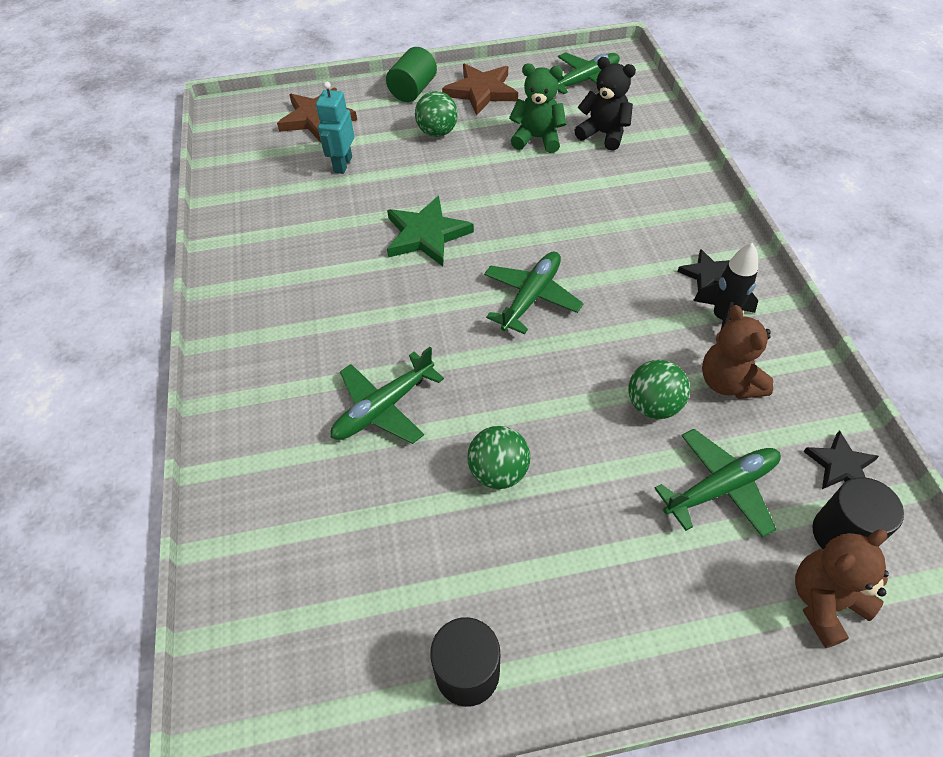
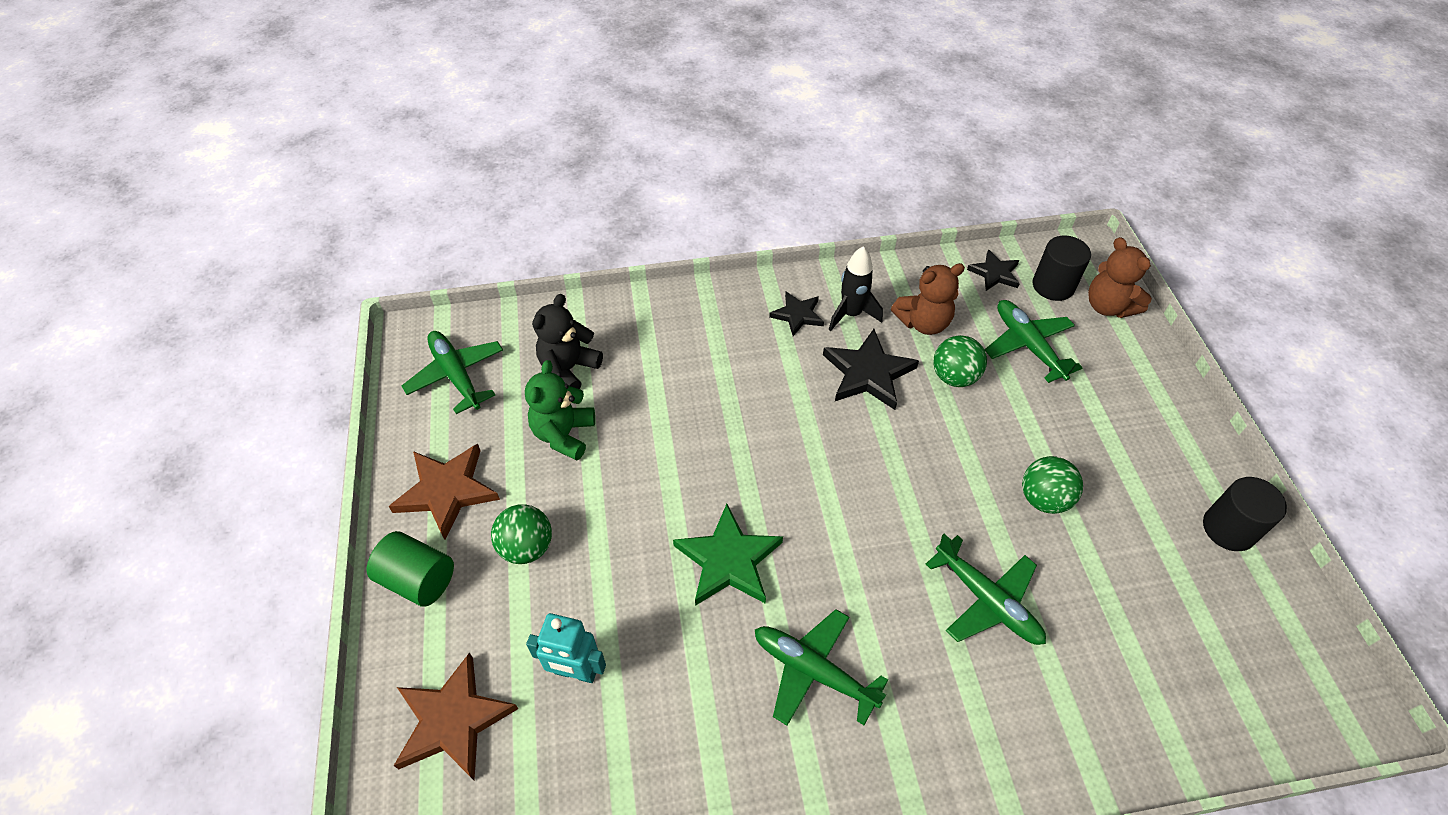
camera: 90 degrees left, 0 degrees up
(531, 297) = (829, 459): green plane -> green plane (813, 671)
(641, 330) = (868, 373): none -> black star

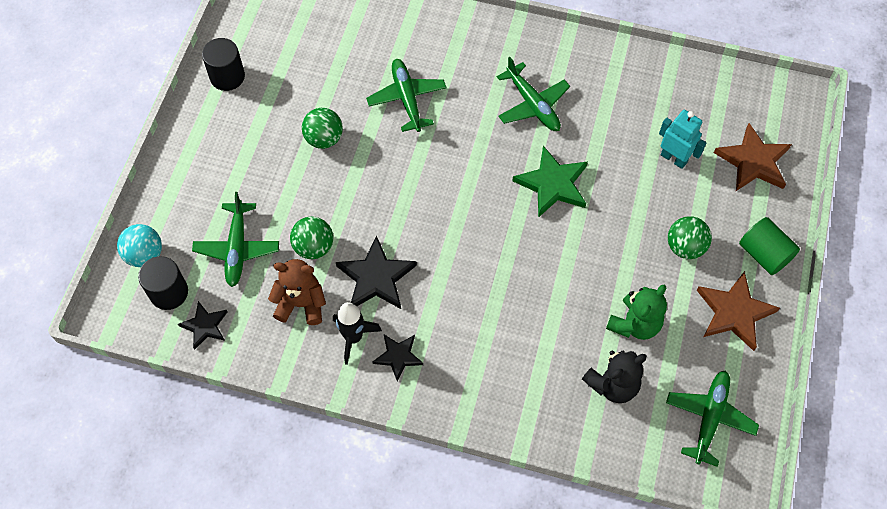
camera: 155 degrees left, 10 degrees up
(456, 375) = (709, 418): green plane -> green plane turned 150 degrees counterclockwise
(1108, 306) = (144, 254): brown teddy bear -> turquoise ball

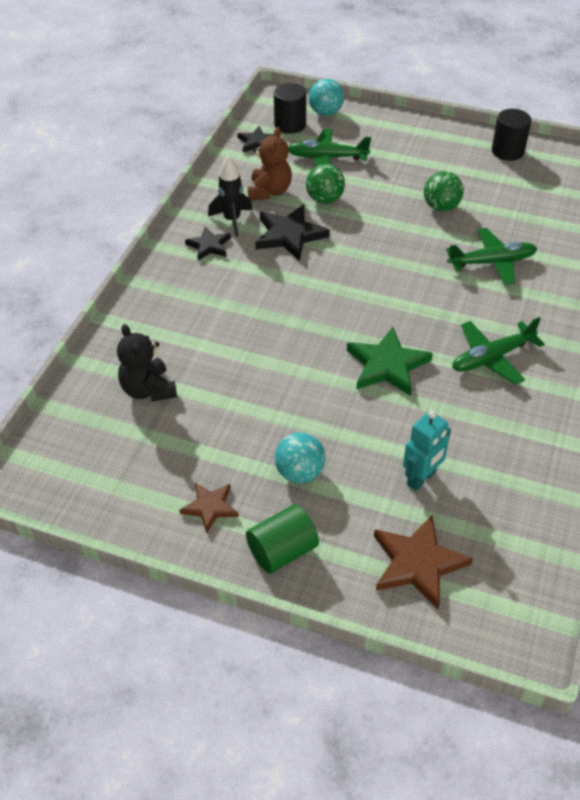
camera: 95 degrees right, 15 degrees down
(634, 324) = (211, 415): green teddy bear -> none
(685, 247) = (300, 472): green ball -> turquoise ball
(709, 418) = (92, 464): green plane -> none
(734, 312) = (210, 507): brown star -> brown star, size x0.60

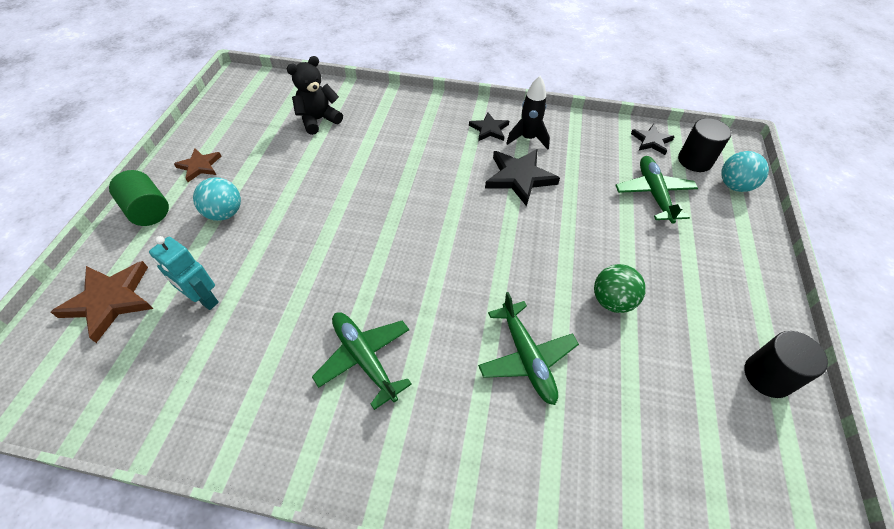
camera: 80 degrees right, 5 degrees up
(269, 192) = (579, 158): brown teddy bear -> none
(325, 199) = (583, 198): green ball -> none
(387, 365) = (349, 264): green star -> none

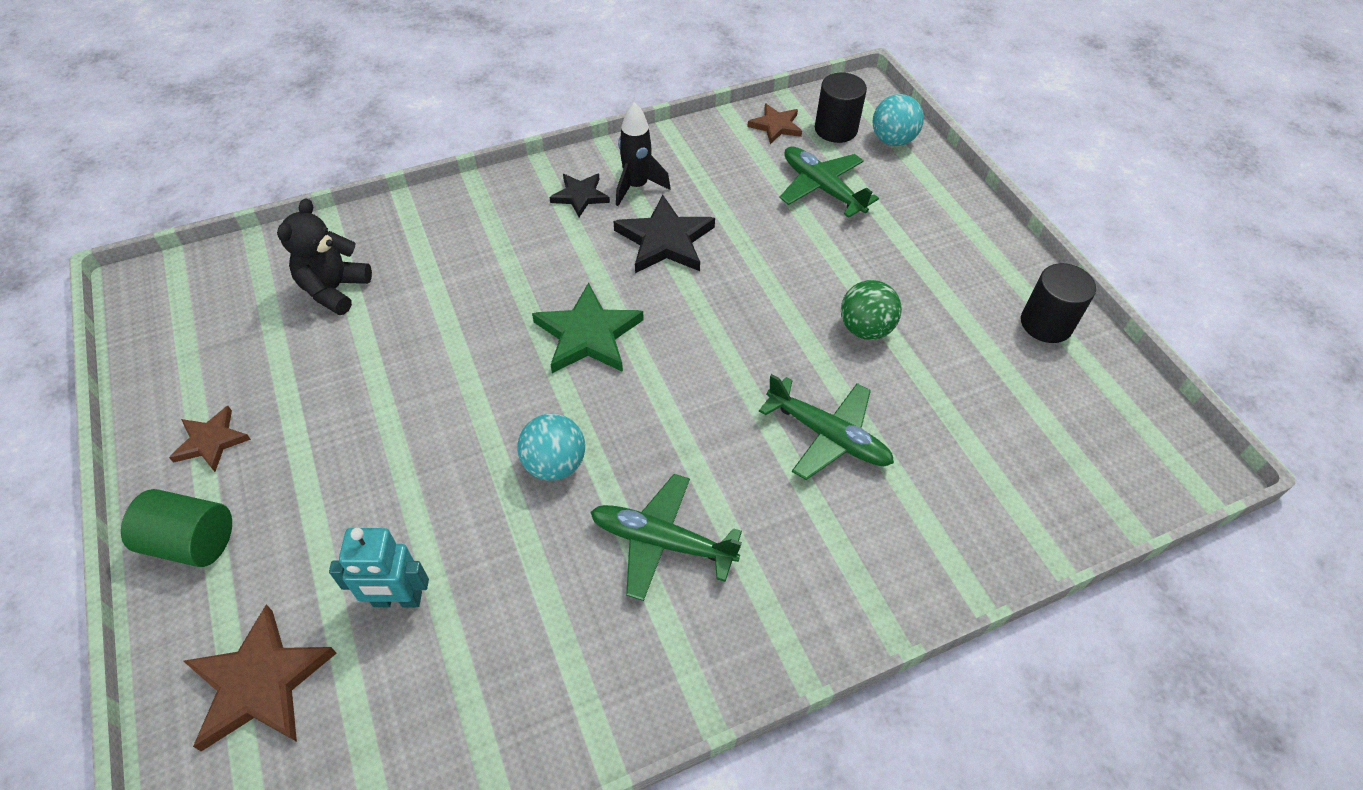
camera: 35 degrees left, 0 degrees up
(225, 213) = (317, 482): turquoise ball -> turquoise ball (554, 464)
(427, 210) = (588, 335): none -> green star
(651, 141) = (776, 126): black star -> brown star

